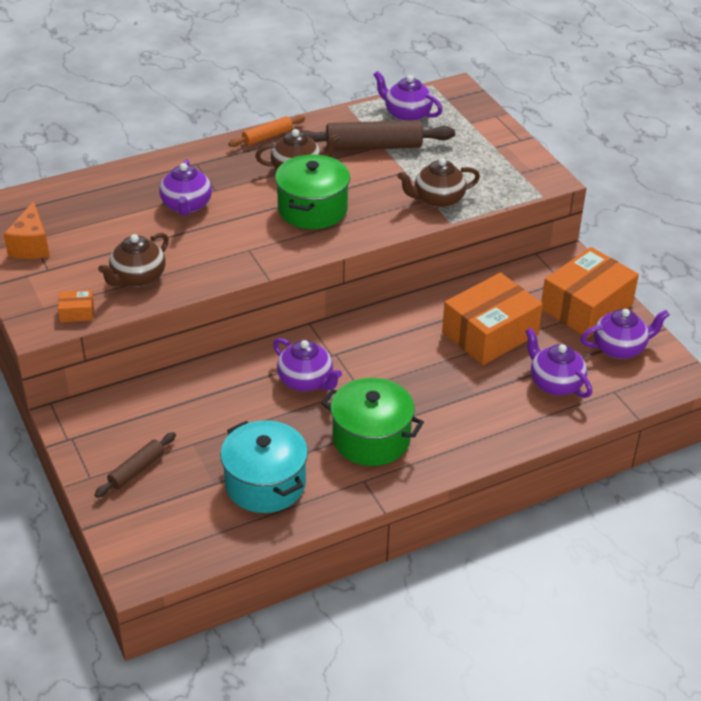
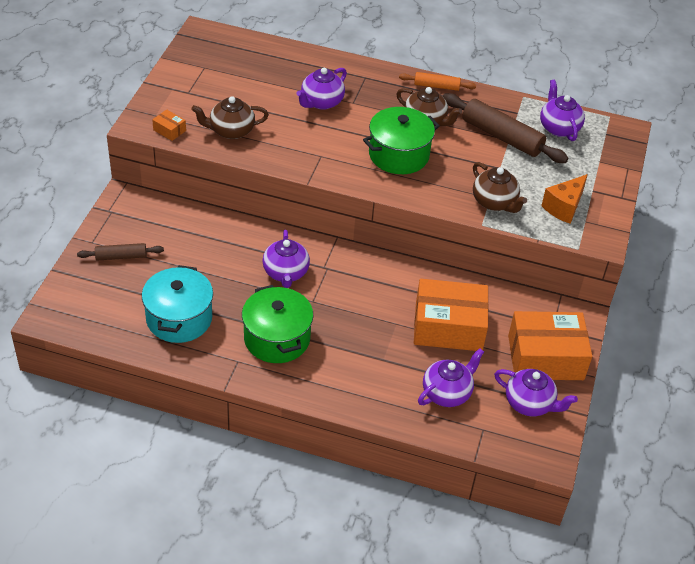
camera: 40 degrees right, 5 degrees up
(31, 246) = (198, 71): orange cheese -> orange cheese (564, 207)
(437, 200) = (495, 202): brown teapot -> brown teapot turned 150 degrees counterclockwise
(555, 383) = (447, 393): purple teapot -> purple teapot turned 45 degrees clockwise

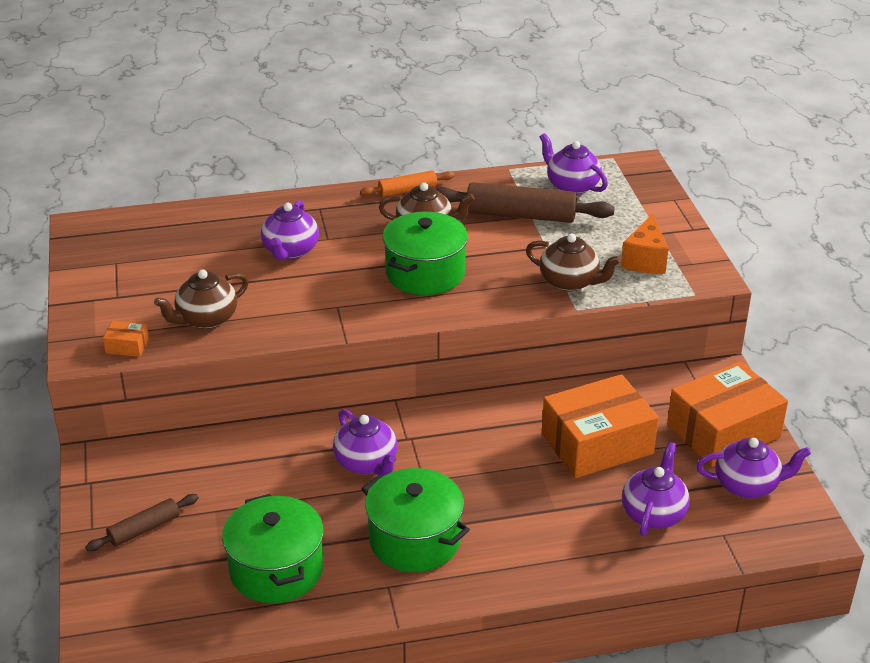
camera: 25 degrees left, 10 degrees down
(179, 318) = (276, 569): turquoise pot -> green pot

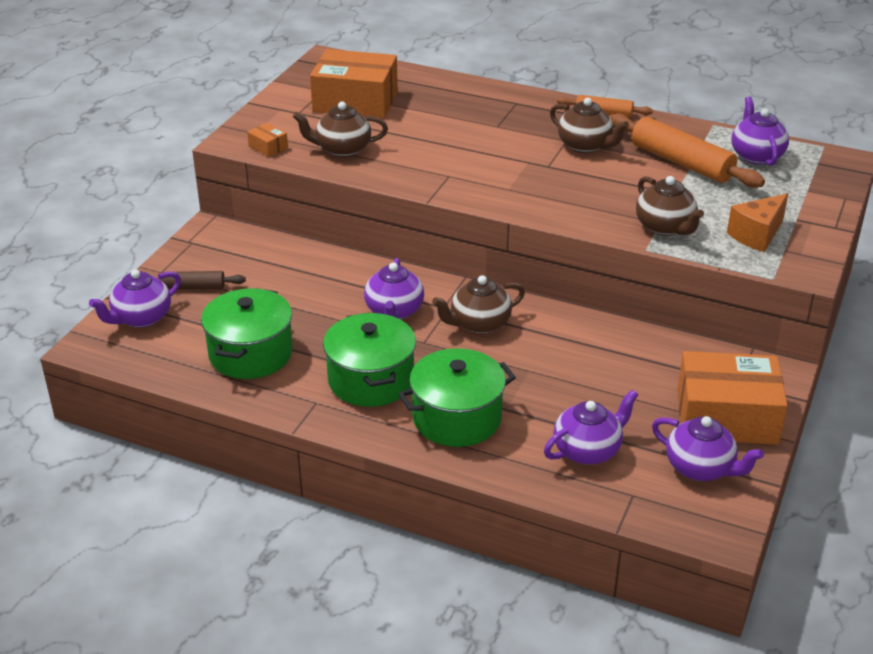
camera: 35 degrees right, 0 degrees up
(290, 251) = (458, 125): purple teapot -> purple teapot (141, 318)
(425, 273) = (547, 177): green pot -> green pot (457, 418)
(453, 441) = (479, 324): none -> brown teapot
(520, 215) = (681, 162): brown rolling pin -> orange rolling pin
(597, 444) = (598, 377): orange box -> orange box (355, 101)

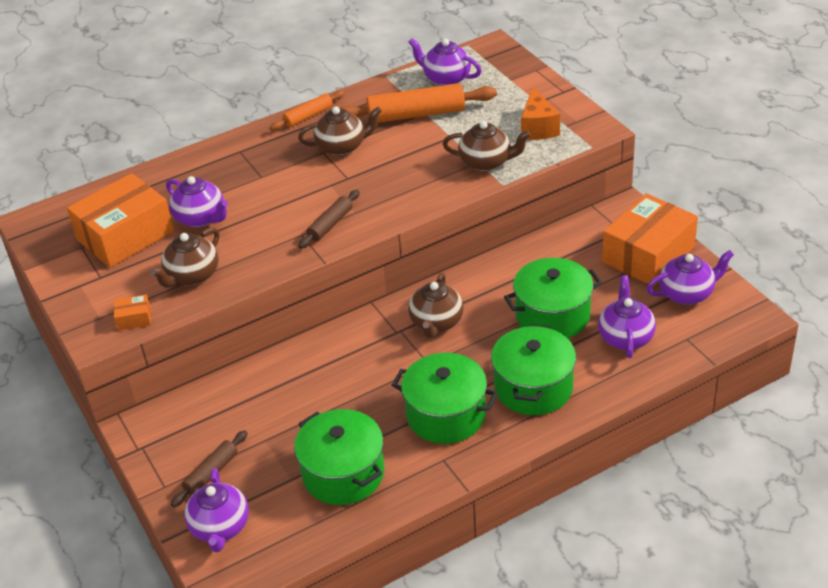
camera: 50 degrees left, 5 degrees up
(394, 311) = (374, 362): purple teapot -> purple teapot (201, 218)
(478, 184) = (330, 224): none -> brown rolling pin
(565, 389) = (552, 316): none -> green pot

